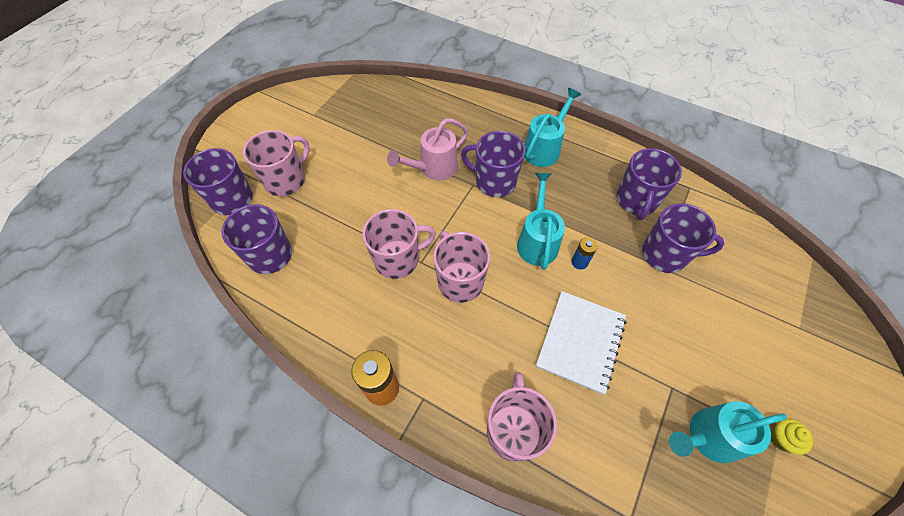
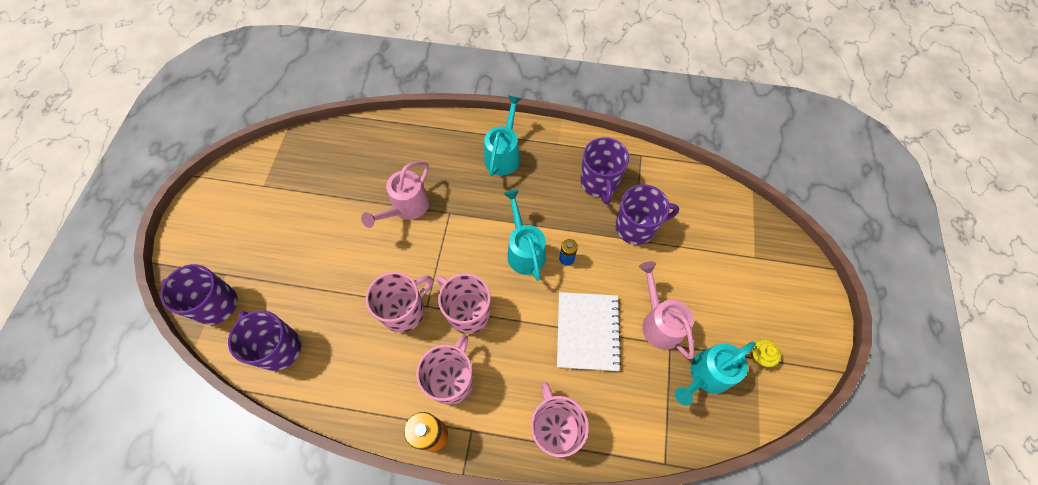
camera: 20 degrees left, 5 degrees up
(286, 180) = (264, 266): pink mug -> pink mug (451, 380)
(494, 181) = (468, 203): purple mug -> none
(665, 359) = (659, 322): none -> pink watering can

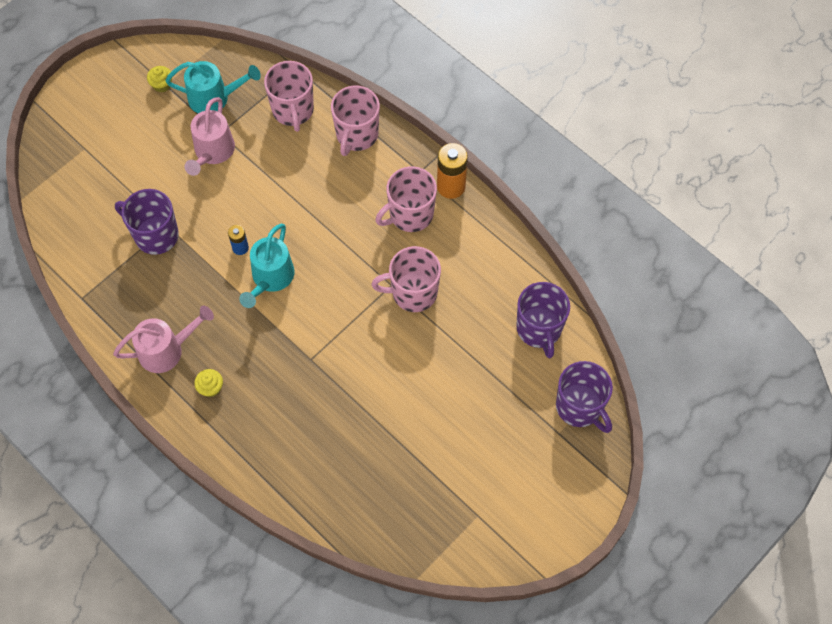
camera: 145 degrees left, 0 degrees up
(406, 208) = (348, 391): pink watering can -> pink watering can (167, 350)
(468, 312) = (360, 257): pink mug -> pink mug (293, 110)
(503, 154) = (211, 388): turquoise watering can -> yellow cupcake
(587, 331) = (275, 181): white notebook -> none
(599, 183) = (147, 296): purple mug -> none

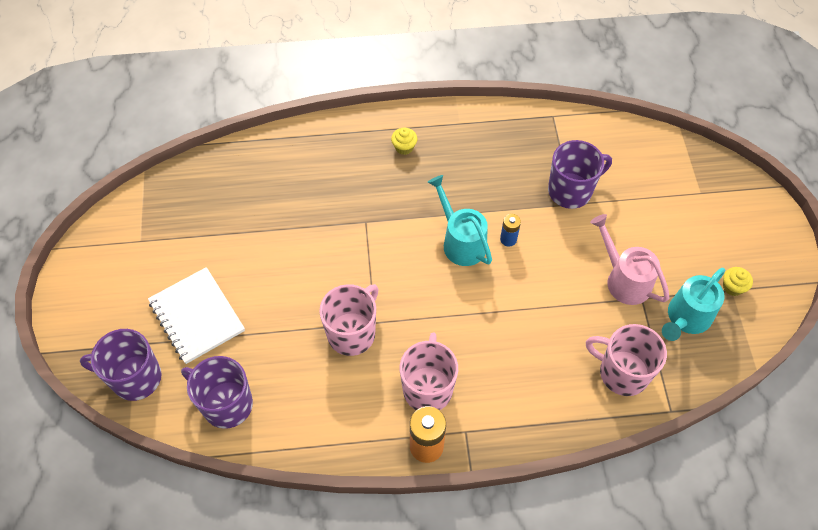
camera: 130 degrees right, 5 degrees down
(167, 350) = (460, 140): pink watering can -> none
(356, 135) = (551, 407): pink mug -> none
(498, 410) = (196, 316): none -> white notebook

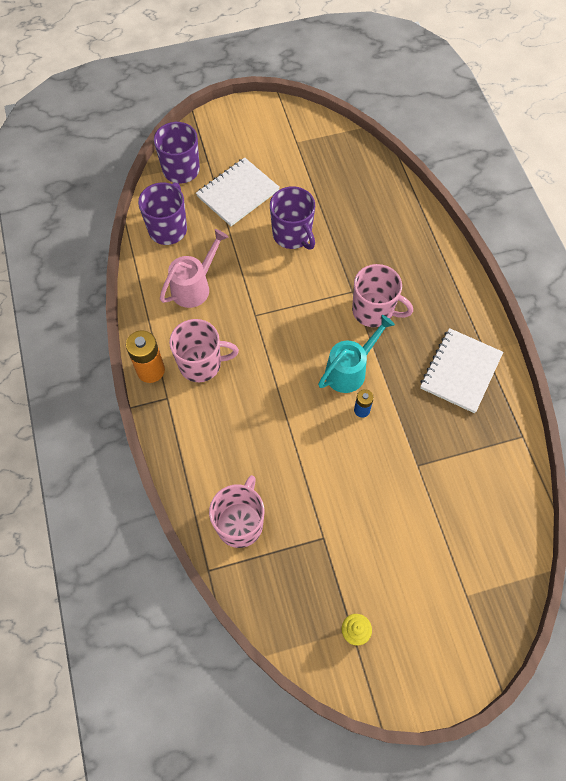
camera: 80 degrees right, 5 degrees up
(352, 333) = (242, 300): pink mug -> pink mug (373, 311)
(404, 147) = (441, 308): yellow cupcake -> none
(478, 147) = (460, 371): none -> white notebook
(571, 191) = (432, 462): purple mug -> purple mug (292, 235)
(623, 279) = (341, 519): pink watering can -> pink watering can (195, 286)
(686, 319) = (308, 582): turquoise watering can -> none

